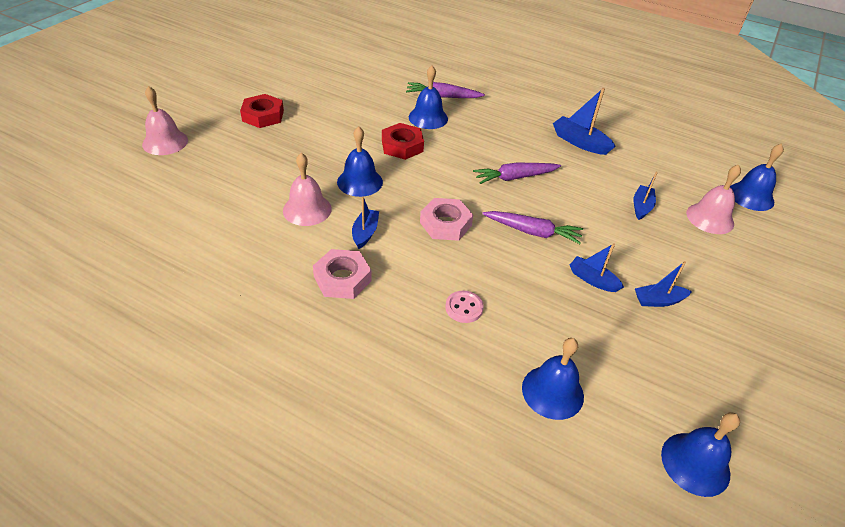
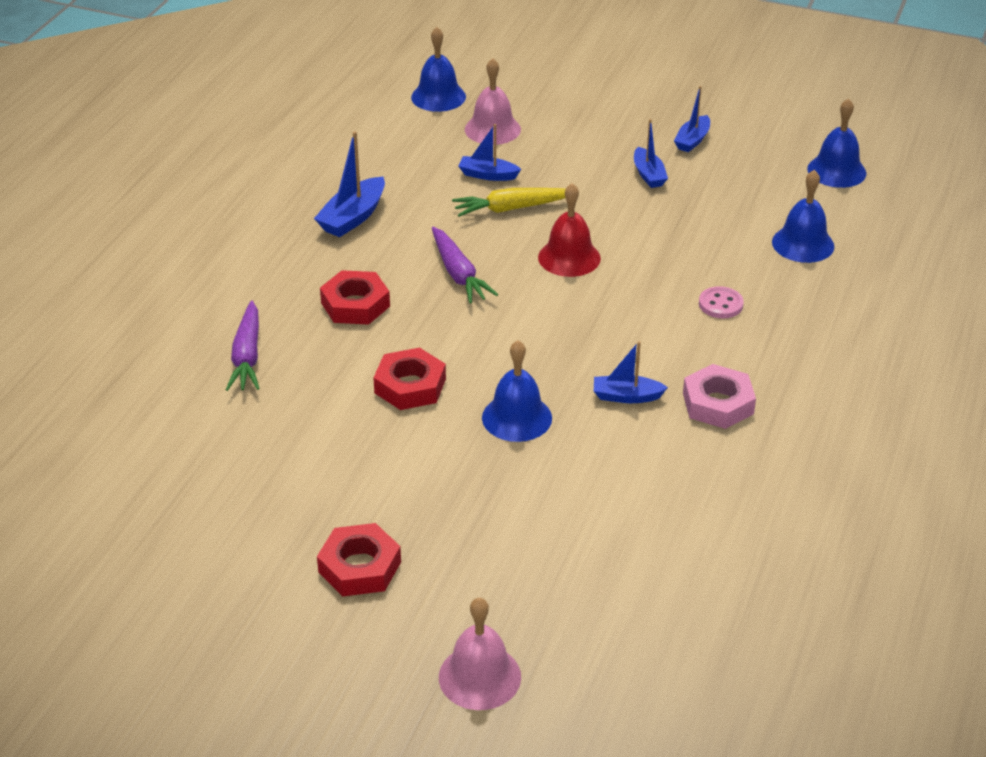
camera: 95 degrees left, 5 degrees down
(307, 209) = (599, 459): pink bell -> none
(428, 118) = (320, 366): blue bell -> none
(445, 224) = (581, 328): pink nut -> none
(485, 134) = (355, 304): none -> red nut
(533, 232) = (569, 257): purple carrot -> red bell
(592, 280) = (635, 215): blue boat -> blue boat (692, 140)
(596, 212) = (511, 208): none -> yellow carrot

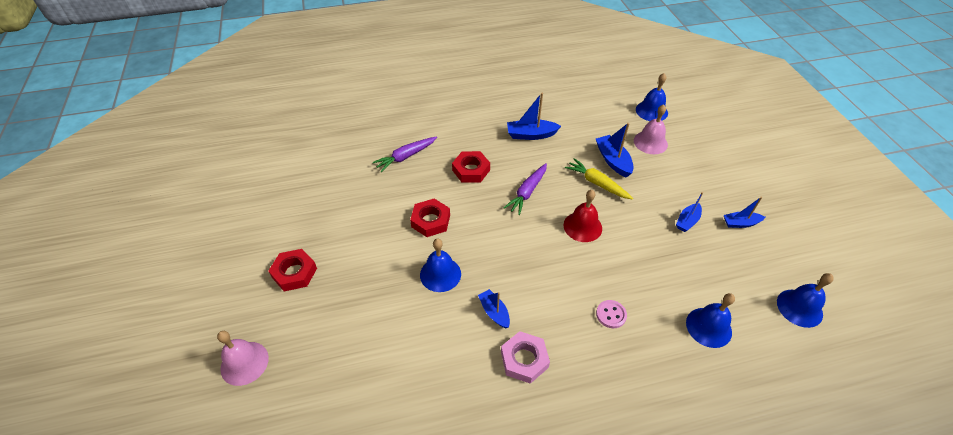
camera: 55 degrees right, 10 degrees up
(488, 175) = (613, 160): blue boat -> blue boat, size x1.50

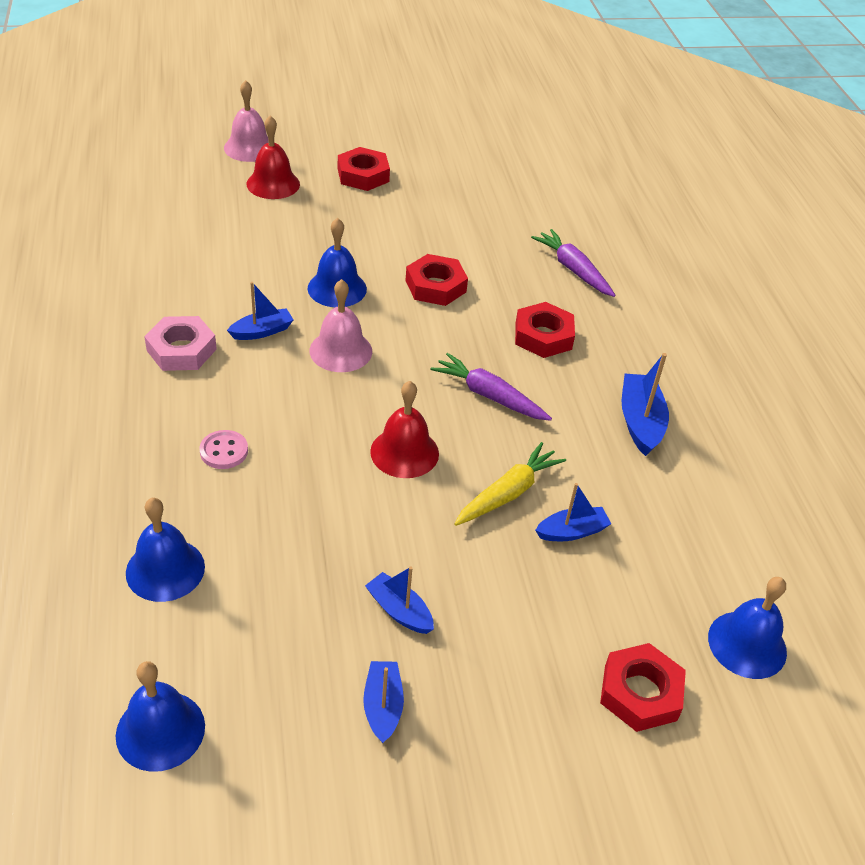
camera: 90 degrees right, 5 degrees down
(305, 334) = (273, 184): none -> red bell
(613, 160) = (572, 531): blue boat -> blue boat, size x0.67
(650, 142) = (633, 611): pink bell -> pink bell (340, 351)
(690, 142) = (640, 692): none -> red nut

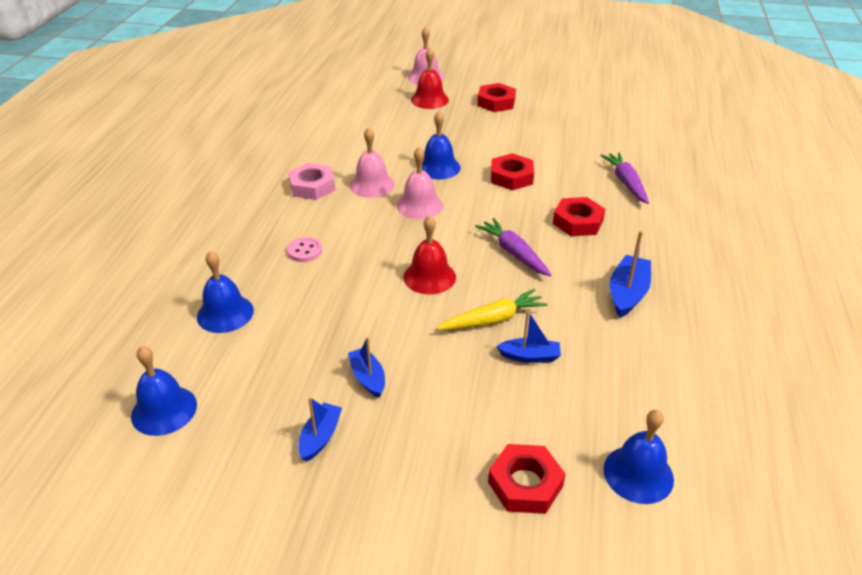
camera: 25 degrees right, 5 degrees down
(262, 331) = (372, 184): blue boat -> pink bell

